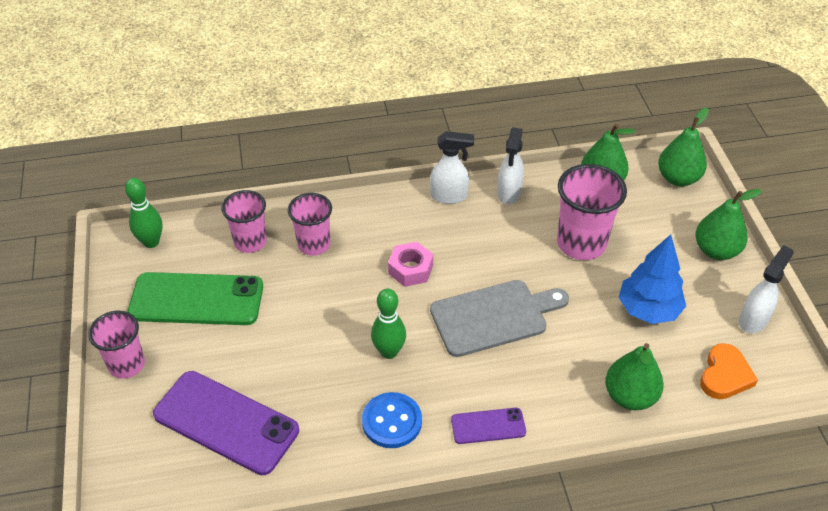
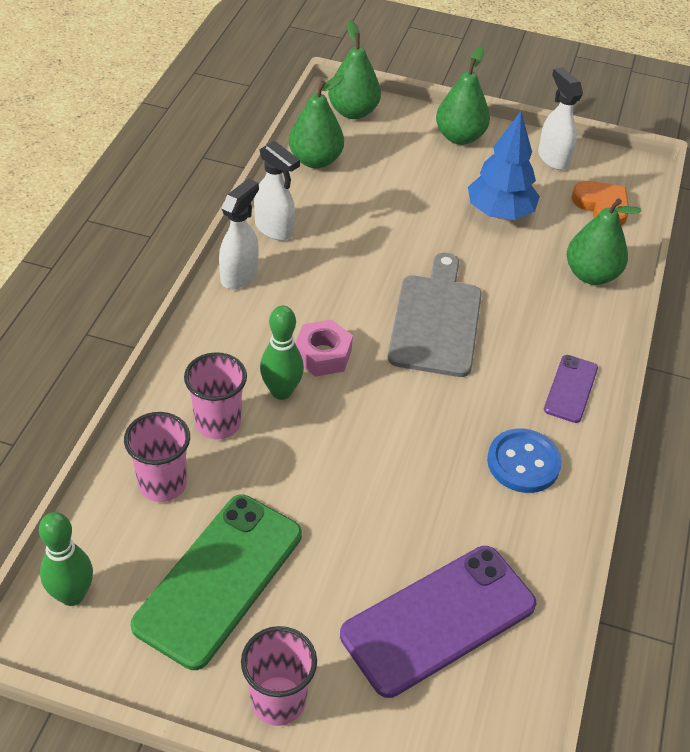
camera: 65 degrees left, 0 degrees up
(389, 352) = (428, 424): green bowling pin -> green bowling pin (281, 391)
(581, 243) = (386, 214): pink cup -> none

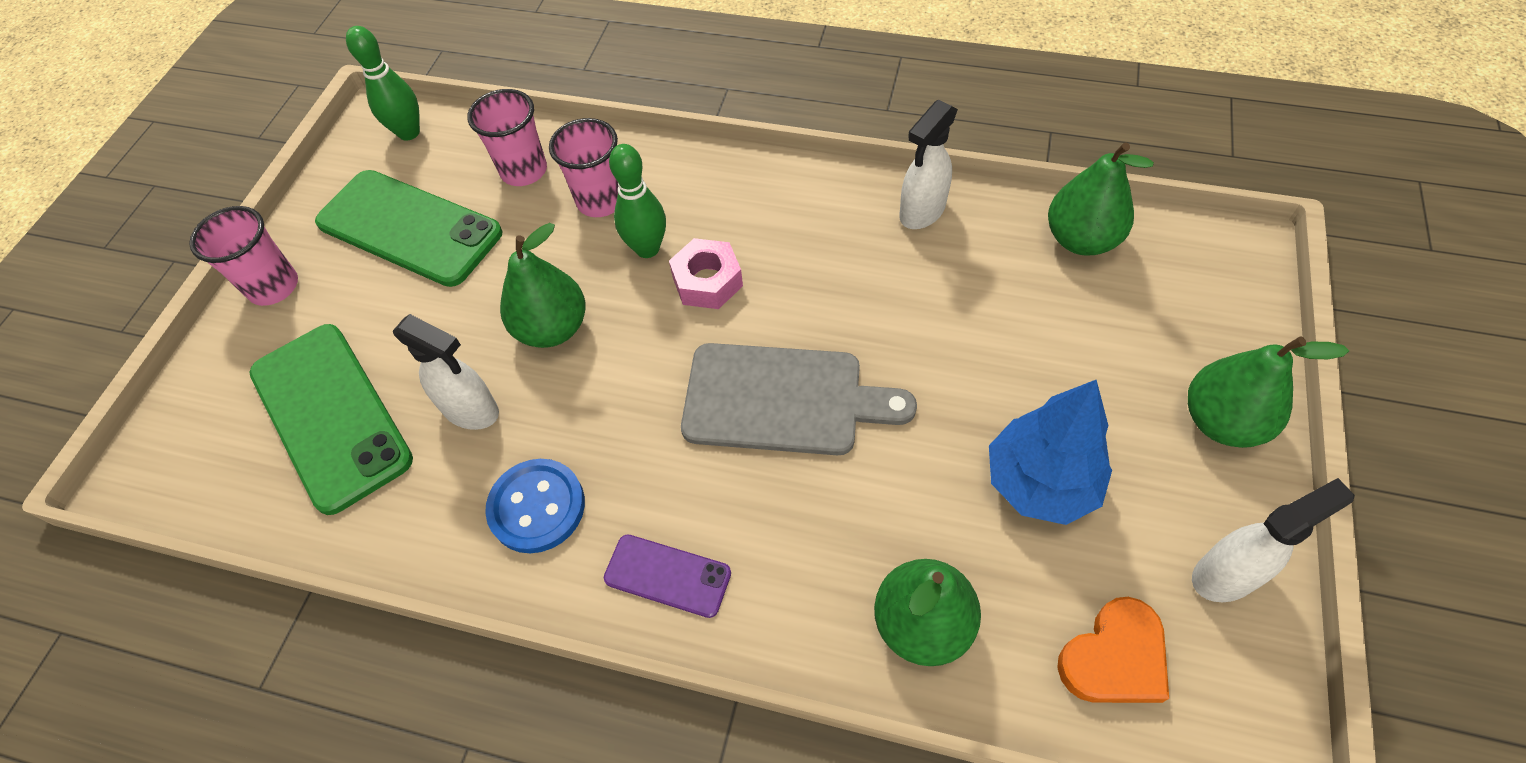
camera: 95 degrees right, 10 degrees up
(239, 275) = (829, 189): white spray bottle -> white spray bottle (471, 410)
(353, 112) = (1219, 273): green pear -> green pear (552, 328)
(439, 620) = (330, 416): purple phone -> green phone

